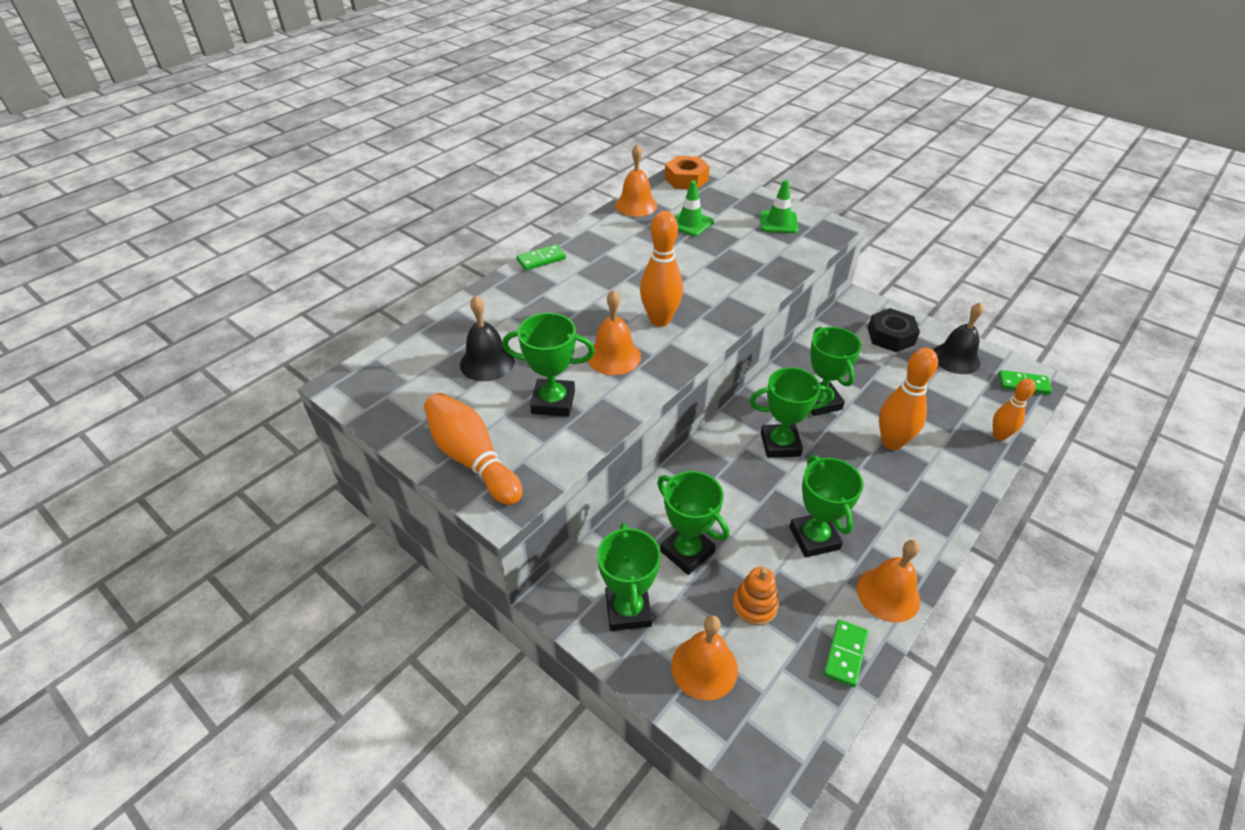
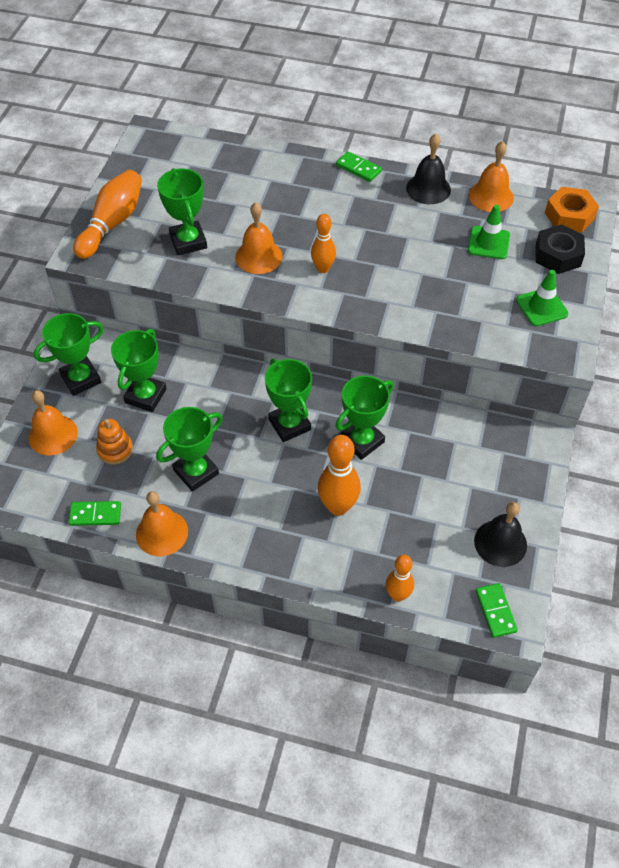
camera: 65 degrees right, 10 degrees up
(487, 362) = (211, 190): black bell -> black bell (428, 189)
(660, 320) = (323, 268): orange bowling pin -> orange bowling pin, size x0.63
(890, 336) = (500, 479): black nut -> black nut (557, 255)

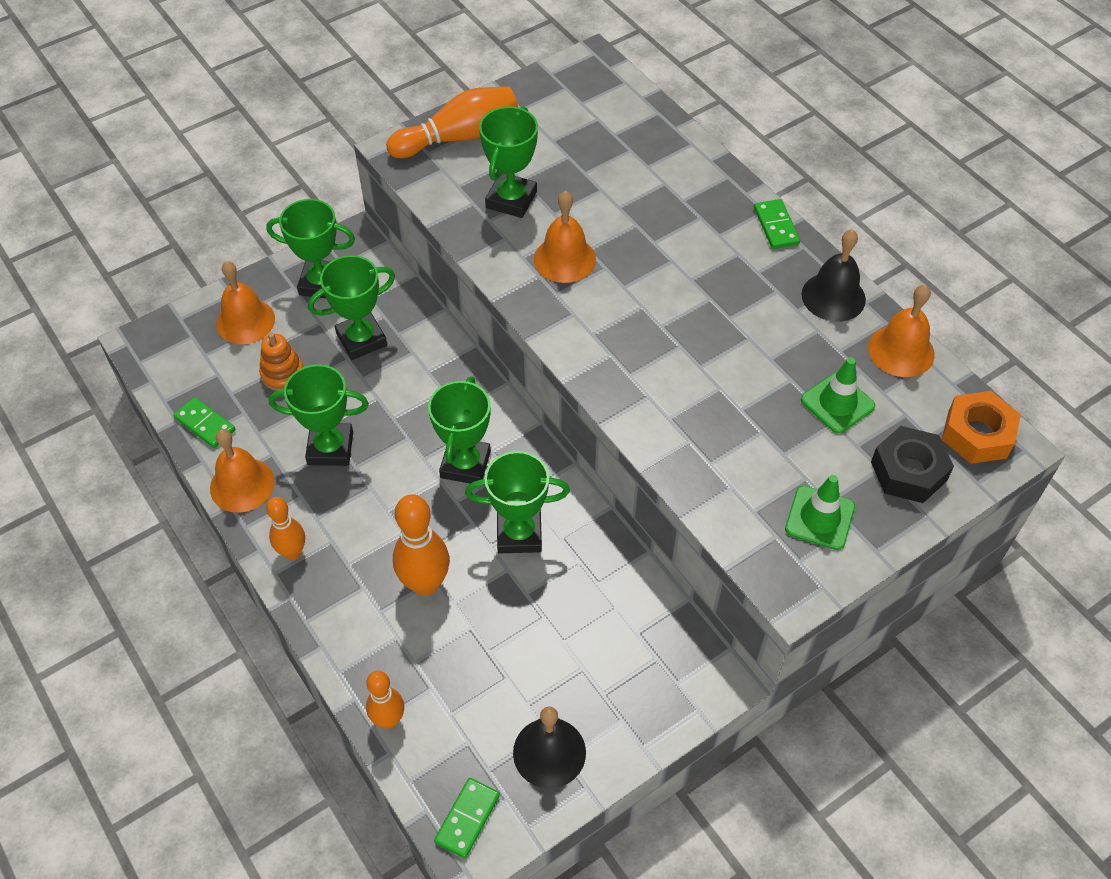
camera: 40 degrees right, 0 degrees up
(323, 268) = (617, 314): orange bowling pin -> orange bowling pin (292, 552)

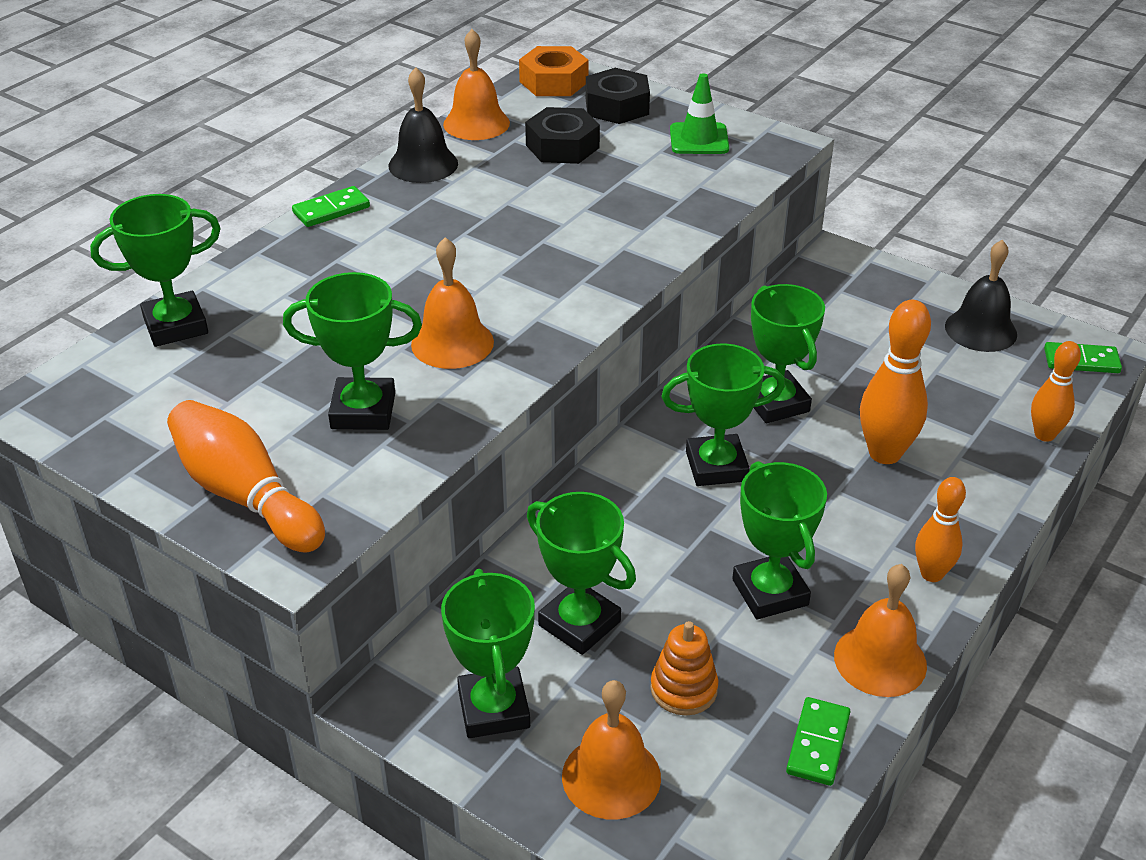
camera: 110 degrees left, 15 degrees down
(650, 126) = (175, 326): none -> green trophy
(837, 403) = (562, 146): green traffic cone -> black nut

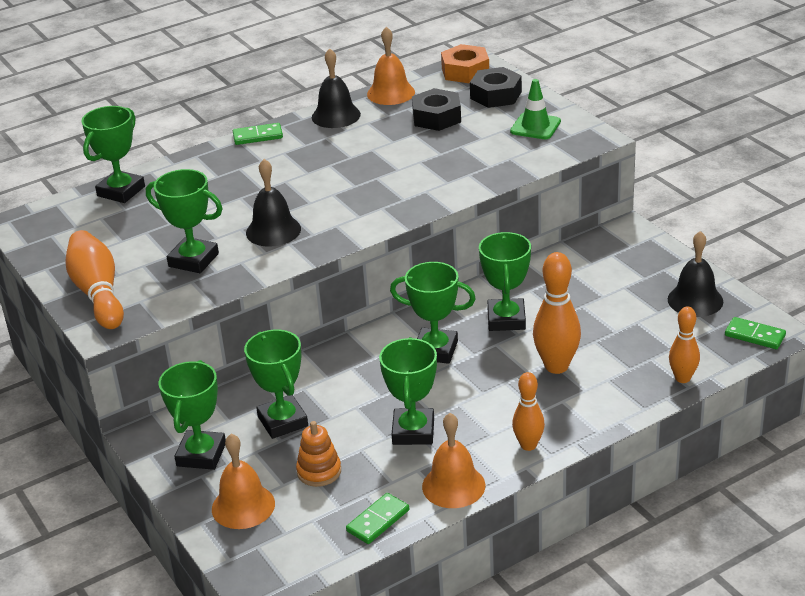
camera: 25 degrees right, 5 degrees down
(175, 326) = (121, 191): green trophy -> green trophy turned 60 degrees counterclockwise
(452, 343) = (273, 231): orange bell -> black bell

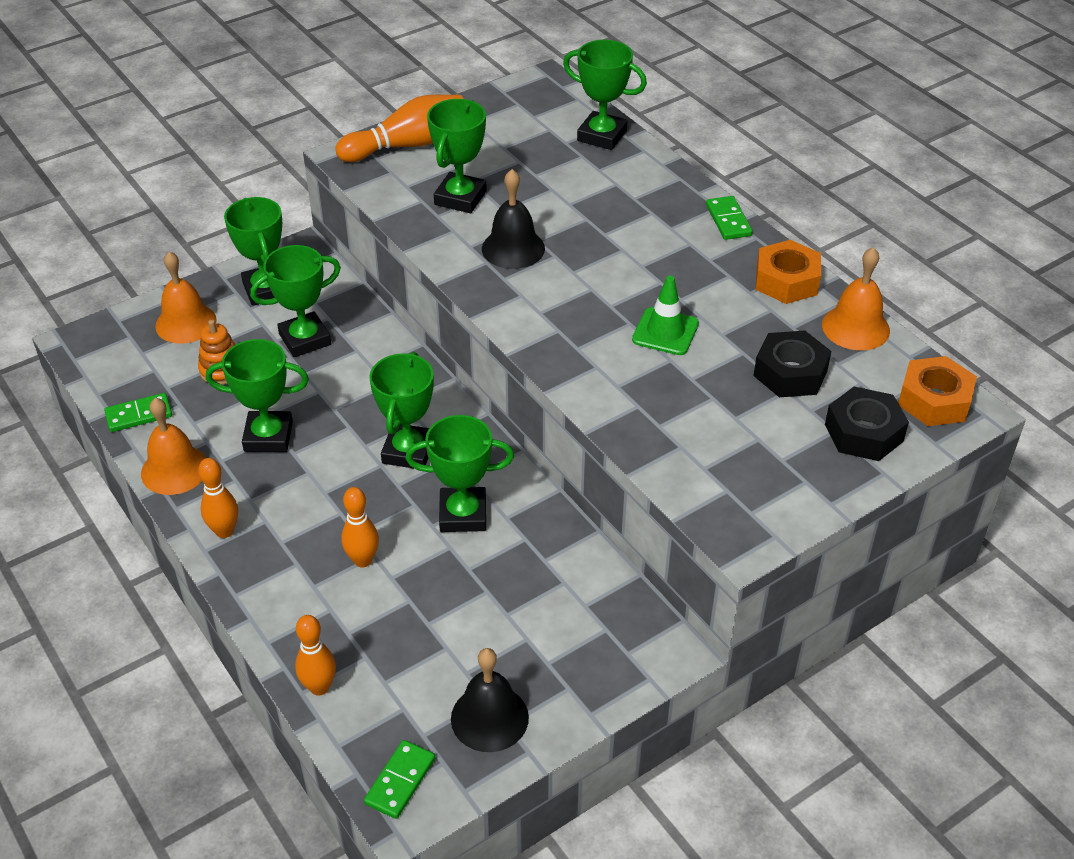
camera: 85 degrees right, 10 degrees up
(201, 454) = (266, 289): green trophy -> green trophy turned 60 degrees clockwise
(336, 115) = (786, 281): black bell -> orange nut
(378, 521) = (139, 415): green domino -> green domino turned 60 degrees counterclockwise
(535, 126) = (772, 474): green traffic cone -> green traffic cone (665, 332)
(556, 366) = (363, 560): orange bowling pin -> orange bowling pin, size x0.63

